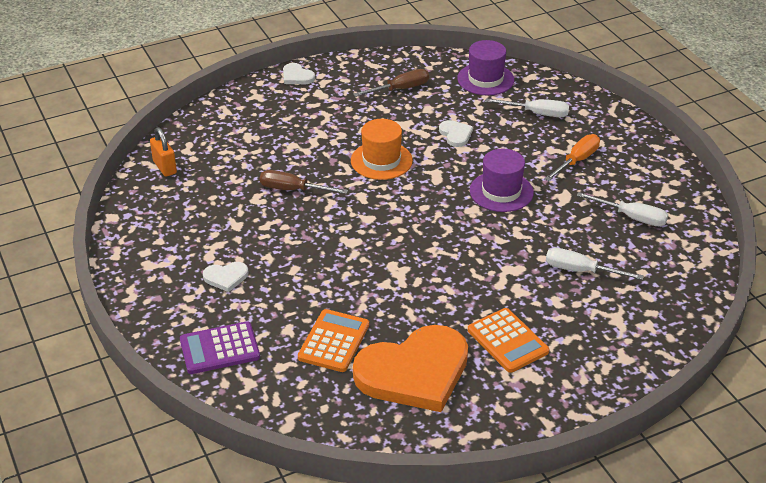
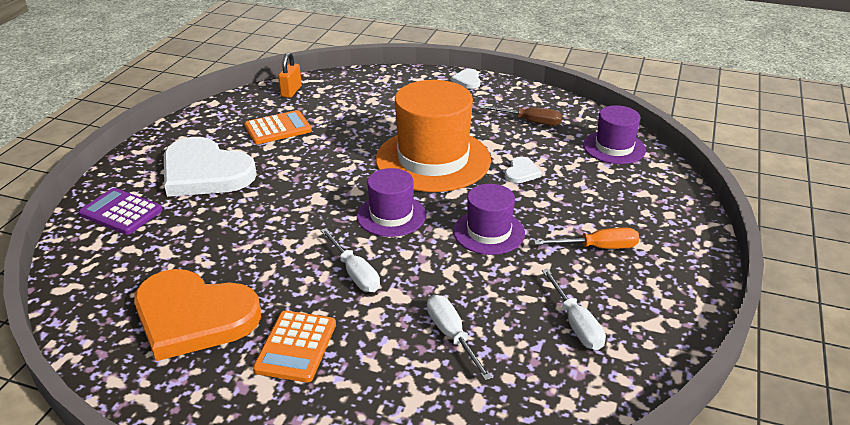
camera: 45 degrees right, 5 degrees down
(226, 277) = (205, 172): white heart -> white heart, size x2.46
(293, 190) = (340, 145): brown screwdriver -> none
(333, 341) = (187, 256): orange calculator -> orange calculator (278, 128)
(381, 160) = (433, 160): orange hat -> orange hat, size x1.83
(422, 220) = (391, 215): none -> purple hat
(537, 113) = (620, 193): white screwdriver -> white screwdriver (354, 273)

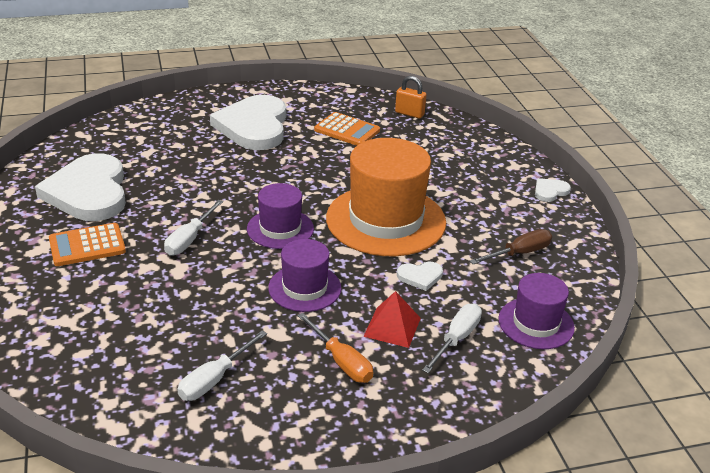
camera: 55 degrees right, 0 degrees up
(121, 212) = (176, 117): purple calculator -> none
(193, 317) = (88, 192): orange heart -> white heart
(291, 91) = (409, 113): orange padlock -> orange padlock turned 45 degrees clockwise
(452, 336) = (149, 314): white screwdriver -> white screwdriver (456, 339)
(530, 122) = (519, 253): brown screwdriver -> brown screwdriver turned 105 degrees counterclockwise
(573, 208) = (392, 327): none -> red pyramid

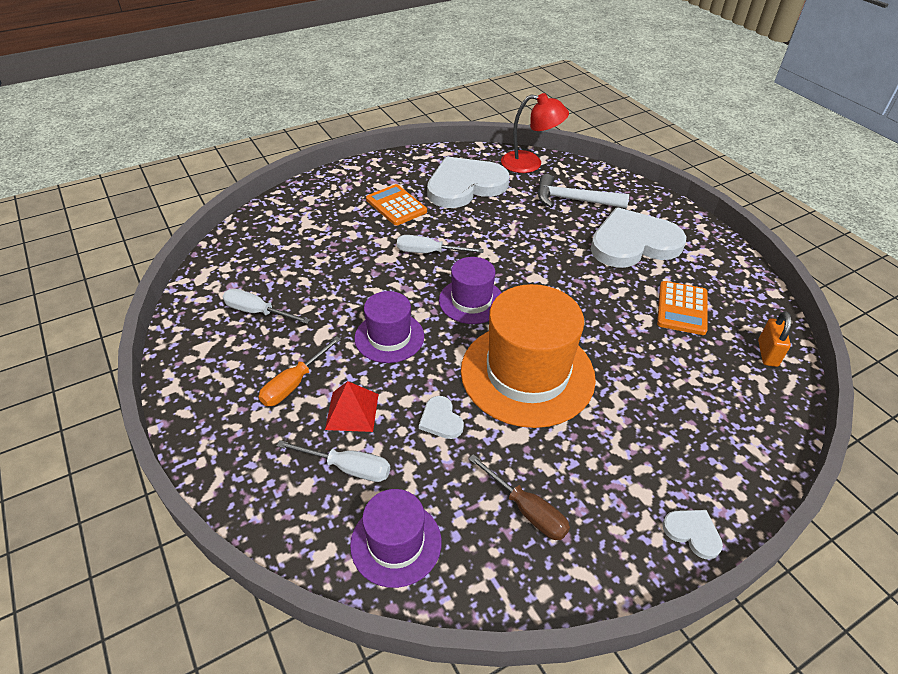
camera: 75 degrees right, 10 degrees up
(84, 144) = (530, 163): none -> red lamp
(168, 137) = (573, 200): none -> white hammer

